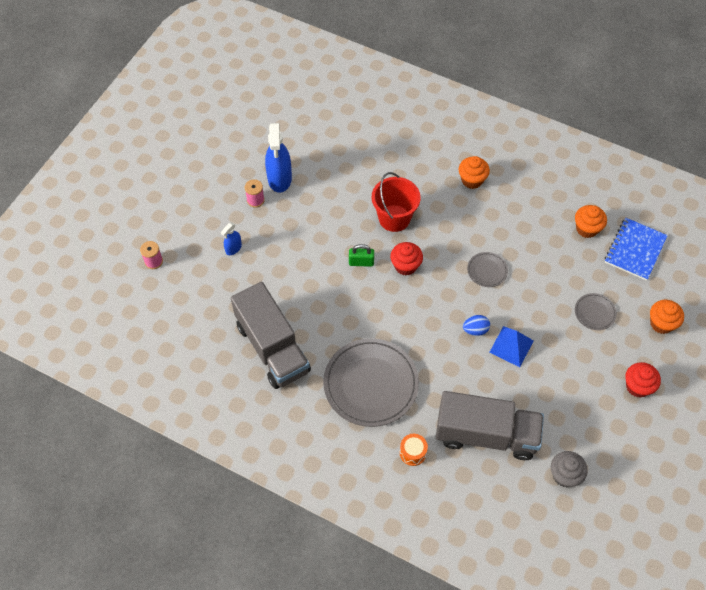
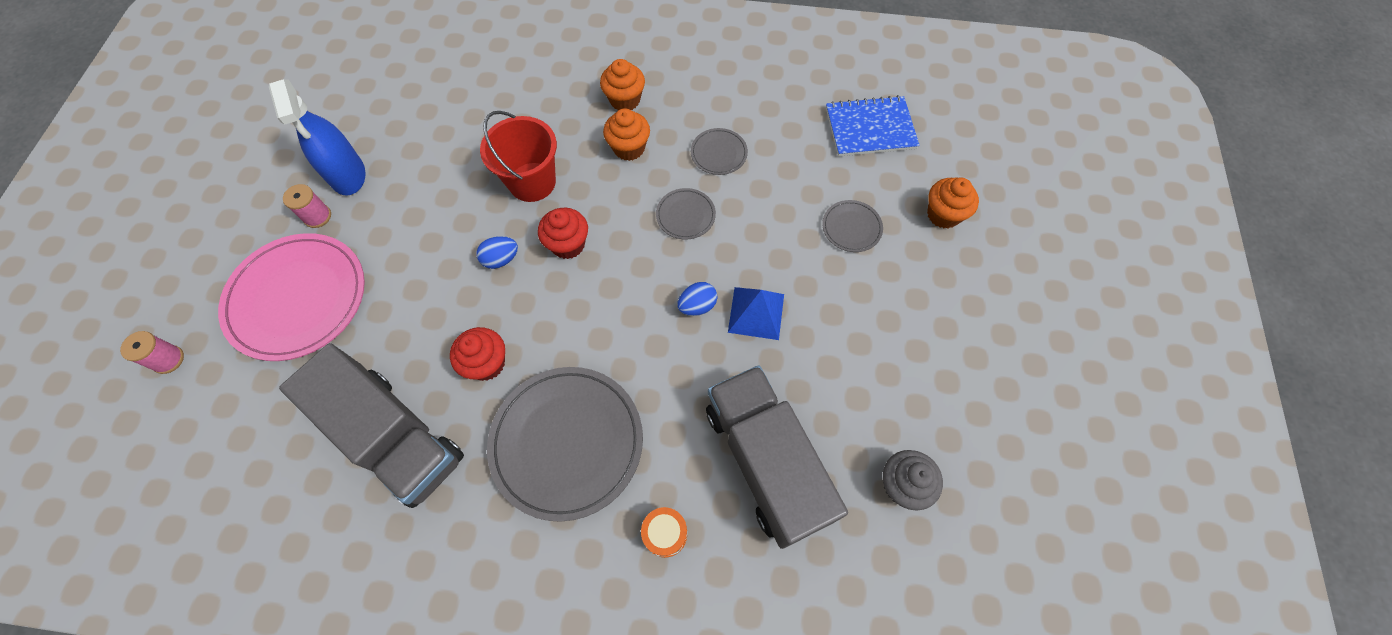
camera: 20 degrees left, 5 degrees up
(233, 248) = (297, 298): blue spray bottle -> pink plate
(361, 262) = (501, 259): green padlock -> blue egg
(486, 434) = (766, 462): grey truck -> grey truck turned 105 degrees counterclockwise
(523, 236) = (719, 153): none -> grey plate
(587, 229) = (798, 119): orange cupcake -> orange cupcake (629, 148)
(635, 250) = (870, 128): blue notebook -> blue notebook turned 75 degrees clockwise
(637, 386) = (948, 313): red cupcake -> red cupcake (487, 363)

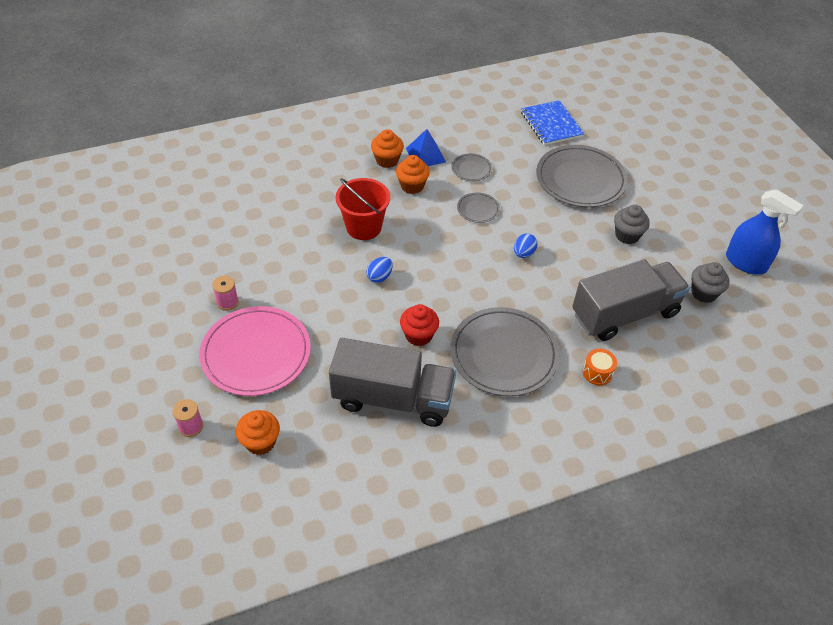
camera: 30 degrees left, 15 degrees down
(348, 175) = (228, 270): blue spray bottle -> blue spray bottle (745, 262)
(568, 244) = (417, 252): red cupcake -> none
(756, 313) = (560, 243): blue pyramid -> blue pyramid (425, 155)
(766, 462) = (624, 314): grey truck -> grey truck turned 120 degrees clockwise
(851, 227) = (580, 179): grey plate -> grey plate, size x2.20
(856, 341) = (627, 235): none -> grey cupcake
(870, 128) = (551, 124): blue notebook -> blue notebook turned 75 degrees counterclockwise
(943, 214) = (626, 154): orange cupcake -> orange cupcake (260, 442)

